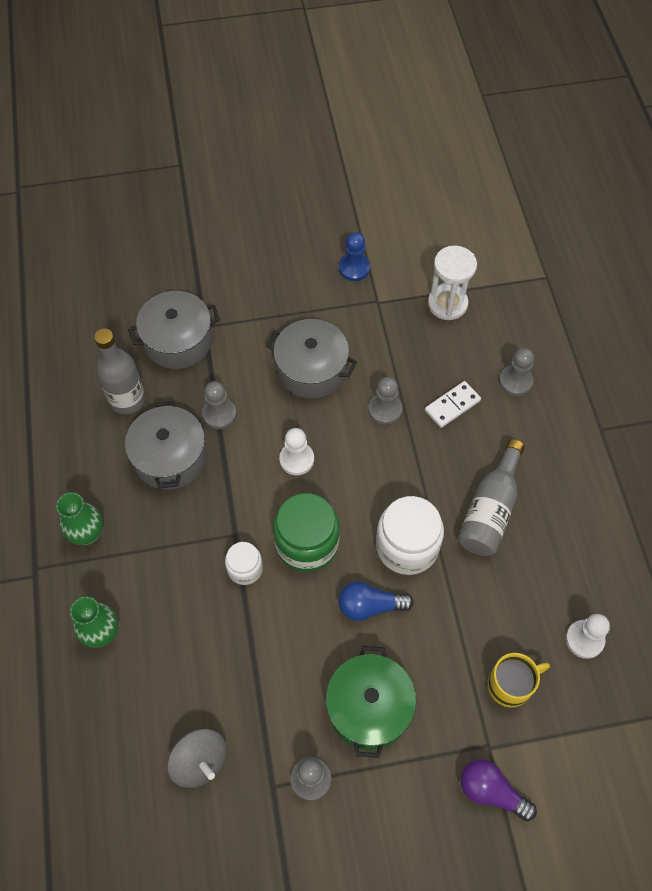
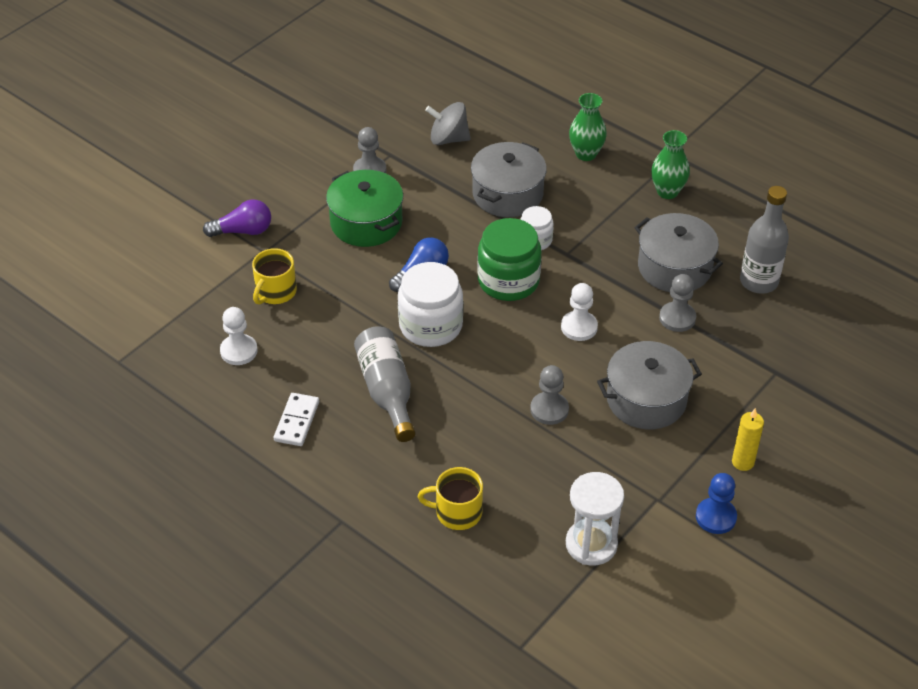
camera: 140 degrees right, 15 degrees down
(178, 341) = (781, 347): grey pot -> grey pot (507, 194)
(299, 287) = (743, 462): none -> yellow candle
(452, 405) = (495, 451): white domino -> white domino (297, 421)
(515, 381) = (457, 512): grey pawn -> yellow mug

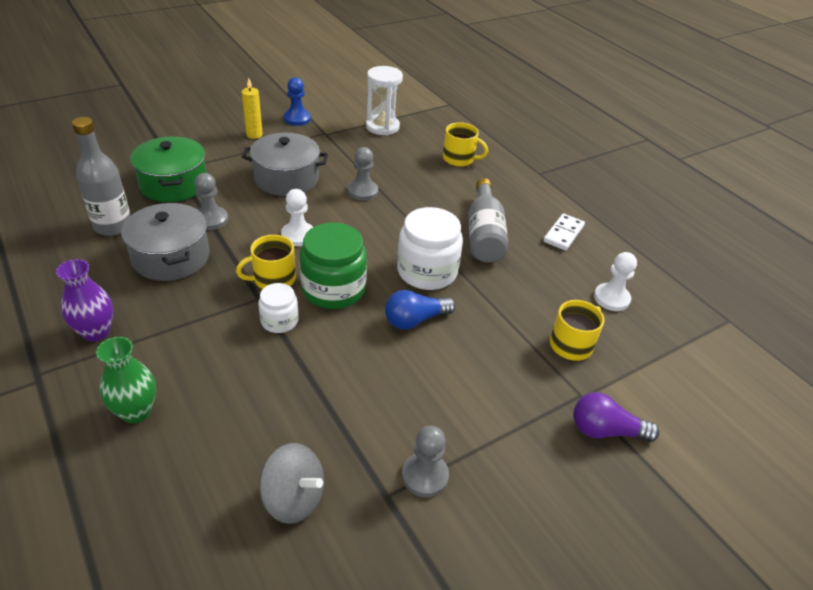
camera: 165 degrees left, 5 degrees down
(366, 223) = (454, 397): green pot -> green pot (174, 184)
(507, 194) = (271, 384): grey pot -> none
(568, 274) = (273, 279): none -> yellow mug
(667, 192) = (96, 332): green vase -> purple vase

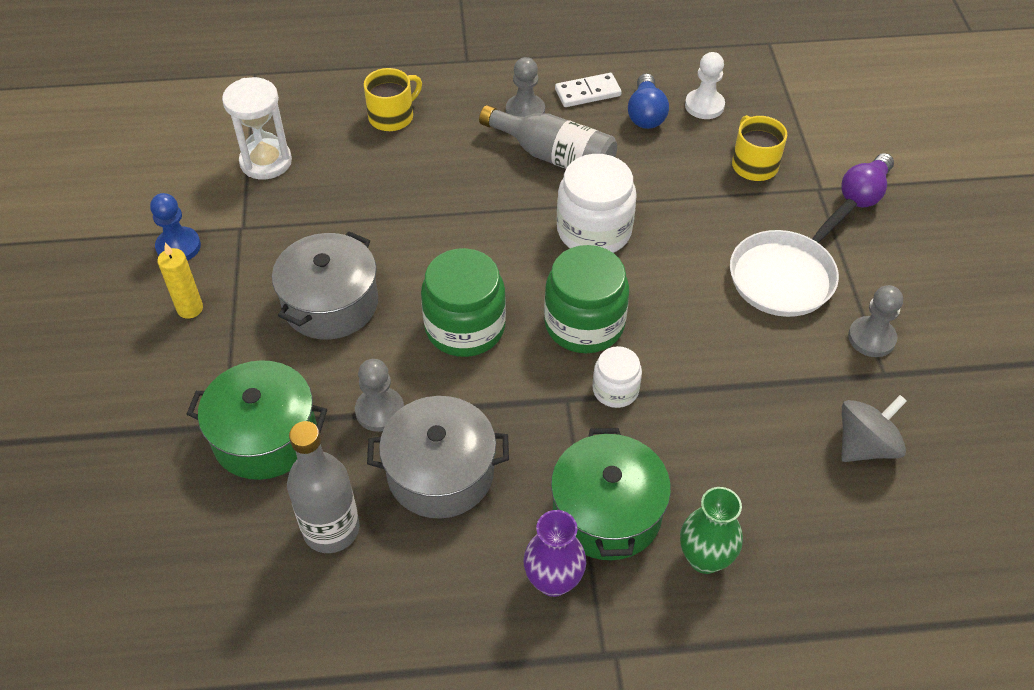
camera: 60 degrees left, 10 degrees up
(164, 344) = (607, 512): none -> green pot
(273, 279) = (538, 376): yellow mug -> none
(298, 235) = (465, 327): white pawn -> green jar
(362, 191) = (407, 234): grey pawn -> grey pawn (525, 111)
(415, 320) = (667, 270): blue light bulb -> blue light bulb (646, 114)
(459, 395) = (785, 276): none -> white pan
(563, 234) = (587, 93): white domino -> white domino turned 75 degrees counterclockwise

